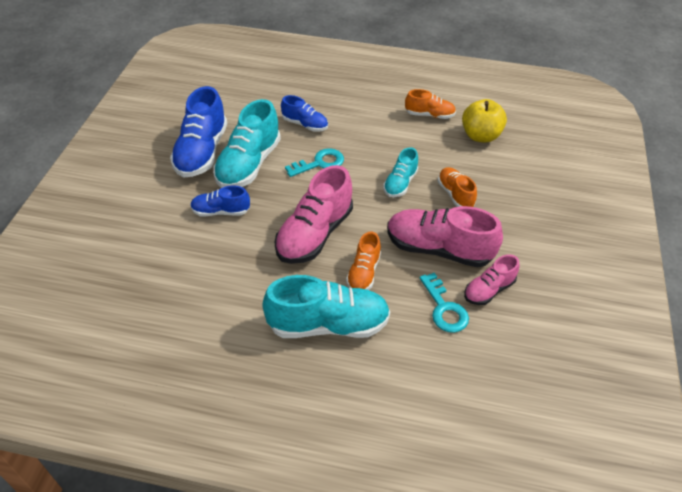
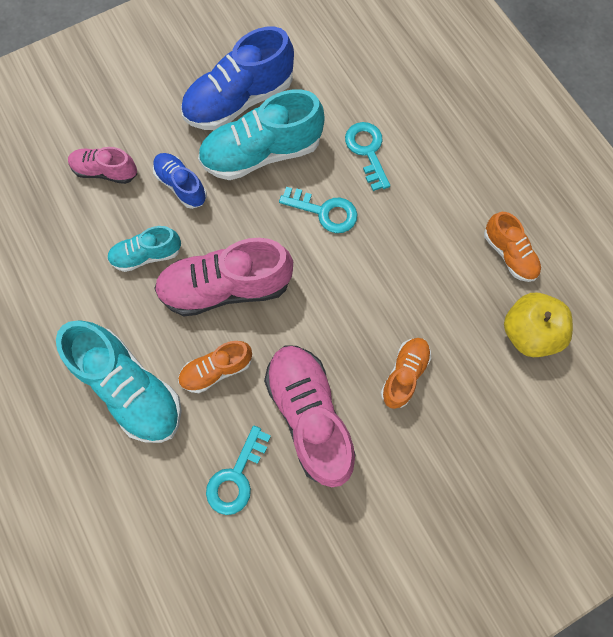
camera: 50 degrees right, 25 degrees up
(305, 124) = (367, 151): blue shoe -> turquoise key
(400, 183) = (369, 308): turquoise shoe -> turquoise shoe (147, 255)
(488, 290) = (297, 503): pink shoe -> pink shoe (106, 171)

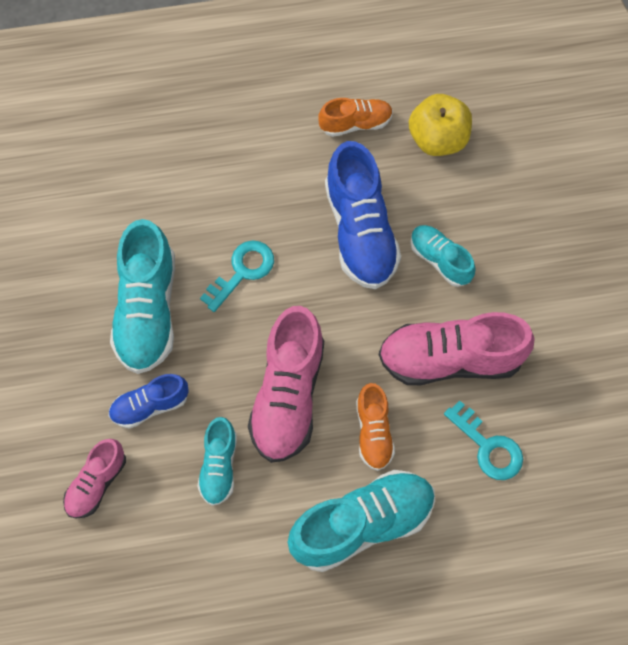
camera: 70 degrees left, 5 degrees down
(239, 100) = (71, 312): blue shoe -> blue shoe (360, 231)
(367, 151) = (191, 206): turquoise key -> none
(404, 374) = (440, 260): orange shoe -> turquoise shoe

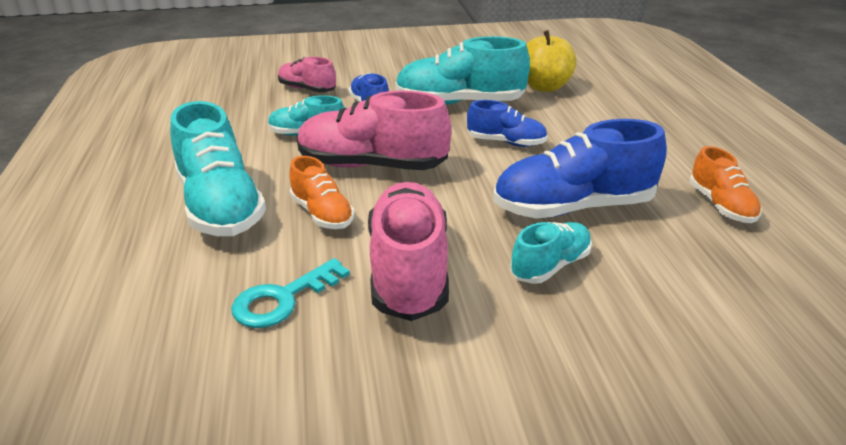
camera: 90 degrees right, 35 degrees down
(242, 271) = (506, 142): turquoise key -> blue shoe
(373, 432) = (322, 214): orange shoe -> orange shoe turned 120 degrees counterclockwise
(438, 139) = (737, 268): yellow apple -> yellow apple (544, 87)

